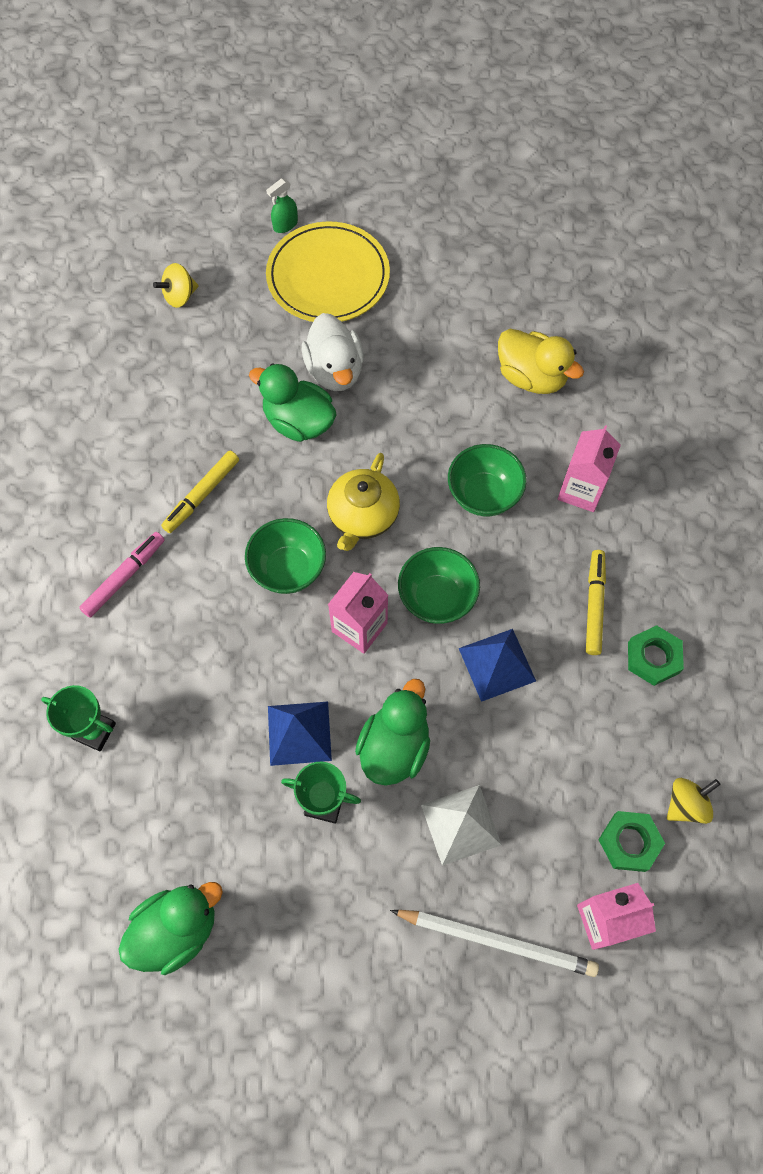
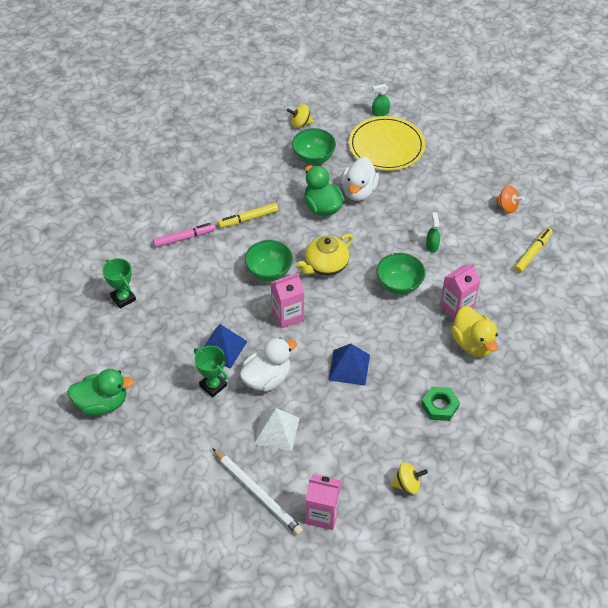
camera: 30 degrees right, 15 degrees down
(394, 747) = (267, 378): green duck -> white duck
(437, 598) = (338, 321): green bowl -> green bowl (313, 158)
(489, 408) = (432, 245): none -> green spray bottle
(531, 377) = (467, 241): yellow duck -> yellow duck (473, 343)
(551, 297) = (507, 207): none -> orange spinning top
(594, 605) = (424, 365): yellow marker -> yellow marker (532, 253)
(629, 842) = (362, 485): green nut -> none

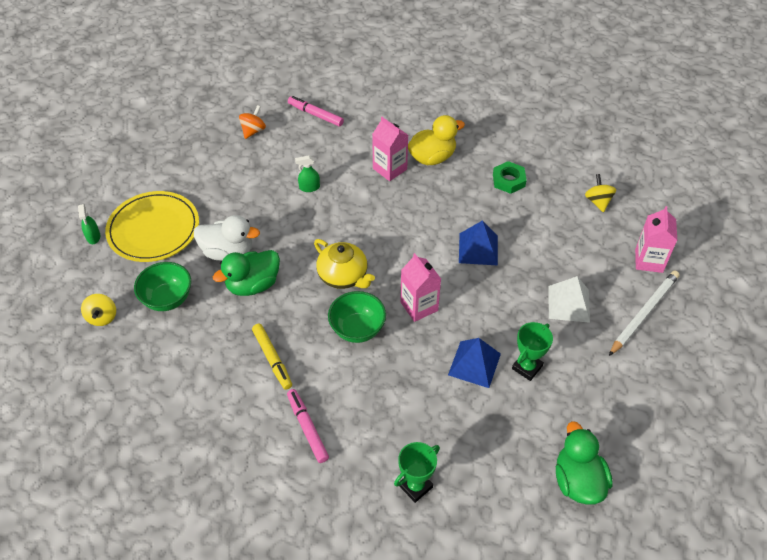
camera: 95 degrees left, 0 degrees up
(267, 378) = (506, 318): white duck -> none
(399, 285) = (365, 213): green bowl -> none
(532, 253) = (316, 115): yellow marker -> pink marker

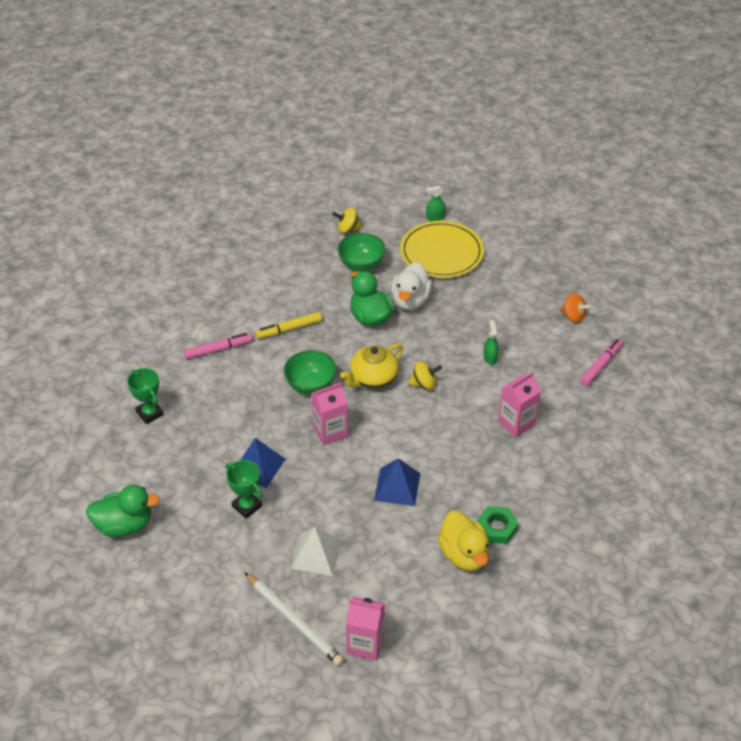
camera: 95 degrees right, 5 degrees down
(432, 157) = (534, 461): yellow duck -> yellow duck (464, 554)
(598, 201) = (460, 611): yellow spinning top -> yellow spinning top (424, 384)

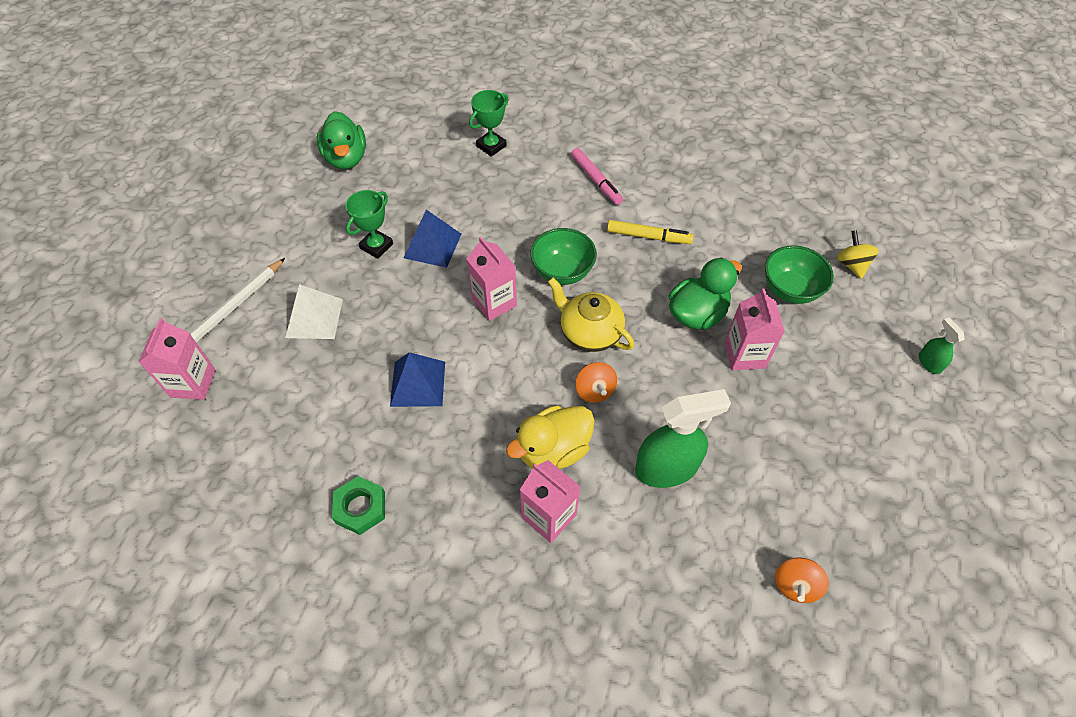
camera: 80 degrees right, 10 degrees up
(289, 329) = (648, 236): yellow marker -> yellow marker turned 135 degrees clockwise
(410, 300) = (744, 354): white duck -> pink carton
(424, 384) = (594, 391): yellow spinning top -> orange spinning top
(441, 252) = (857, 380): yellow plate -> none
(464, 554) = (316, 472): yellow duck -> yellow duck (553, 450)
(490, 357) = (667, 468): green spray bottle -> green spray bottle, size x2.09
(600, 365) = (697, 637): pink marker -> none

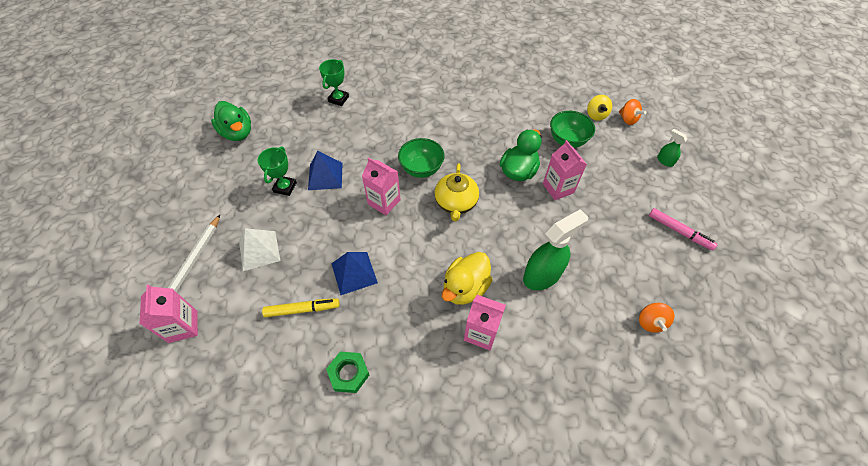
camera: 20 degrees left, 0 degrees up
(589, 332) = (456, 203): yellow teapot -> yellow teapot turned 105 degrees counterclockwise
(594, 391) = (475, 240): orange spinning top -> orange spinning top (627, 119)
(595, 180) = (418, 104): pink marker -> pink marker (679, 231)
(648, 236) = (467, 131): yellow marker -> yellow marker (302, 309)
(852, 265) = (596, 115): yellow spinning top -> yellow spinning top turned 150 degrees counterclockwise

